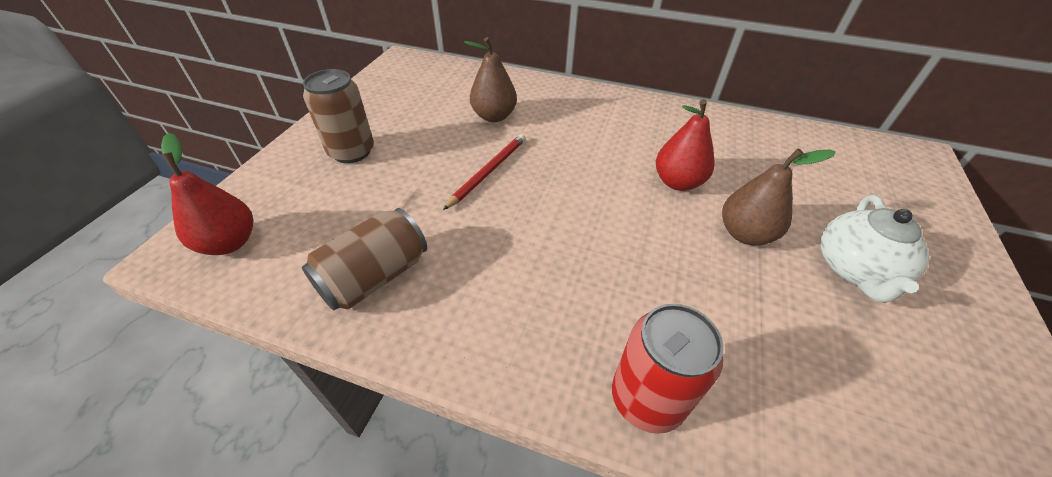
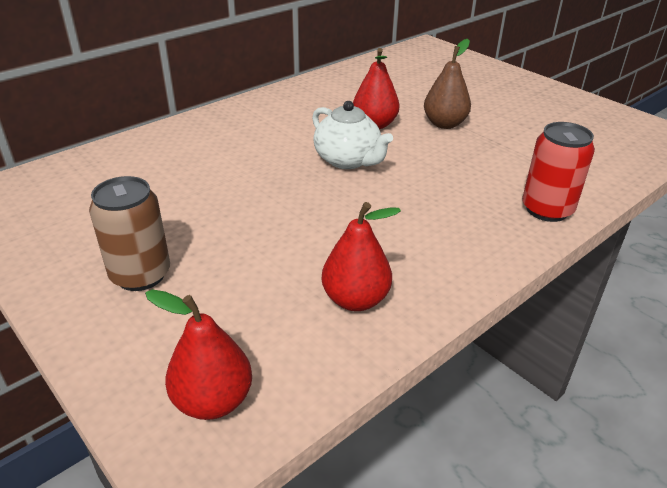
camera: 60 degrees left, 10 degrees down
(375, 277) = (355, 299): brown can -> red pear
(488, 172) = (273, 199): red pencil -> none
(494, 116) = (191, 171): brown pear -> none
(854, 270) = (498, 107): white teapot -> white teapot (348, 160)

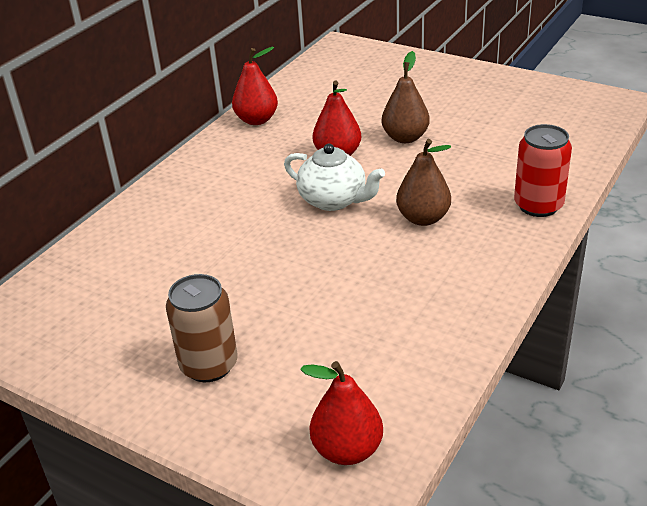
camera: 15 degrees left, 0 degrees up
(355, 299) = (416, 333): red pear -> red pear (257, 120)
(423, 194) = (423, 218): none -> brown pear

